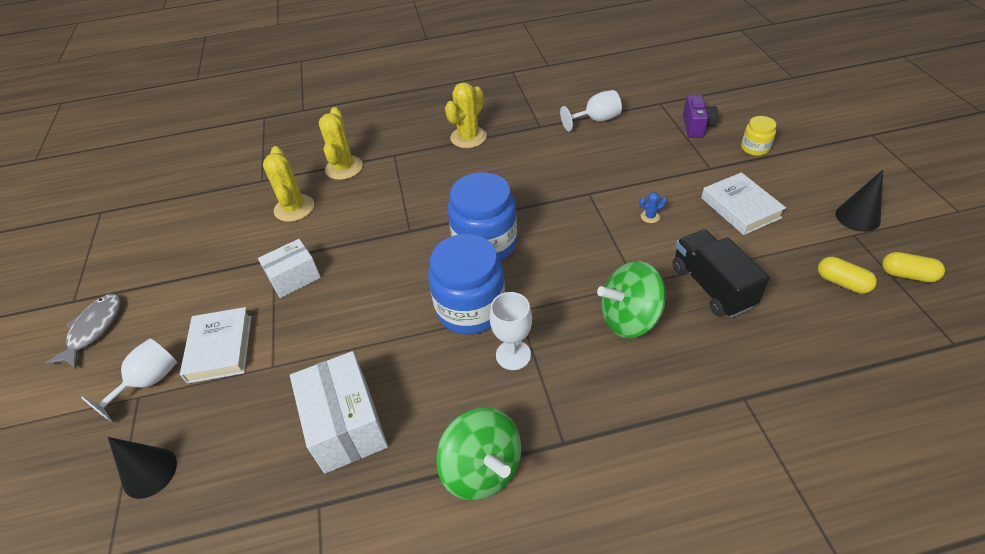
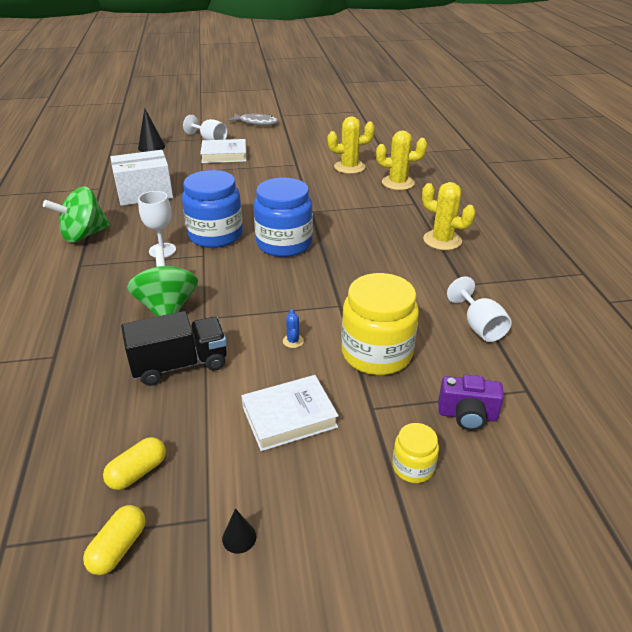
camera: 90 degrees right, 10 degrees down
(294, 278) = (275, 172): white box -> none
(648, 168) = (376, 353): none -> yellow jar
(857, 217) = (239, 537): black cone -> black cone, size x0.56

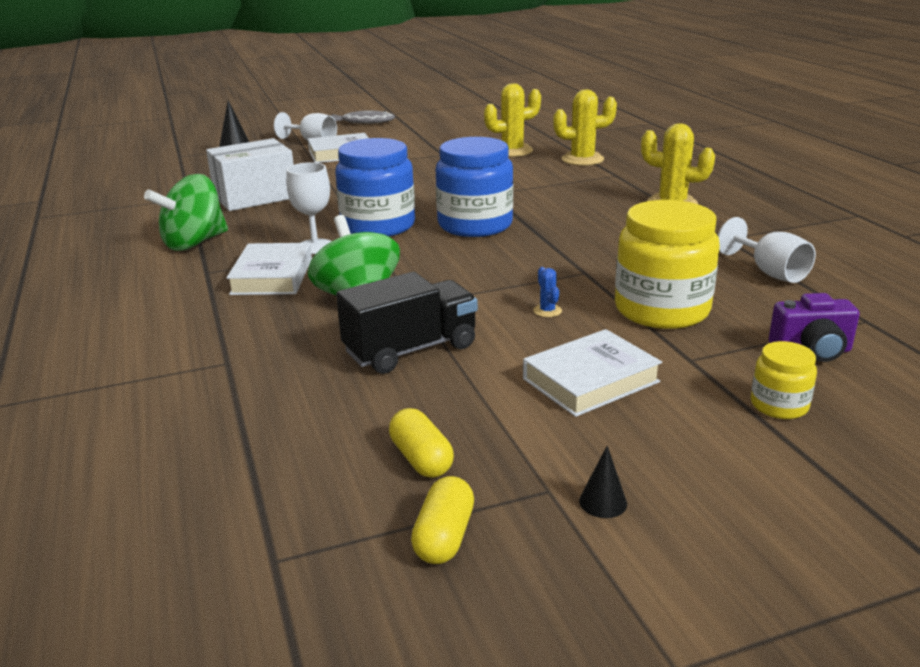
camera: 10 degrees left, 10 degrees down
(120, 276) = (272, 276): none -> white book
(137, 472) = (421, 459): yellow capsule -> yellow capsule turned 60 degrees counterclockwise

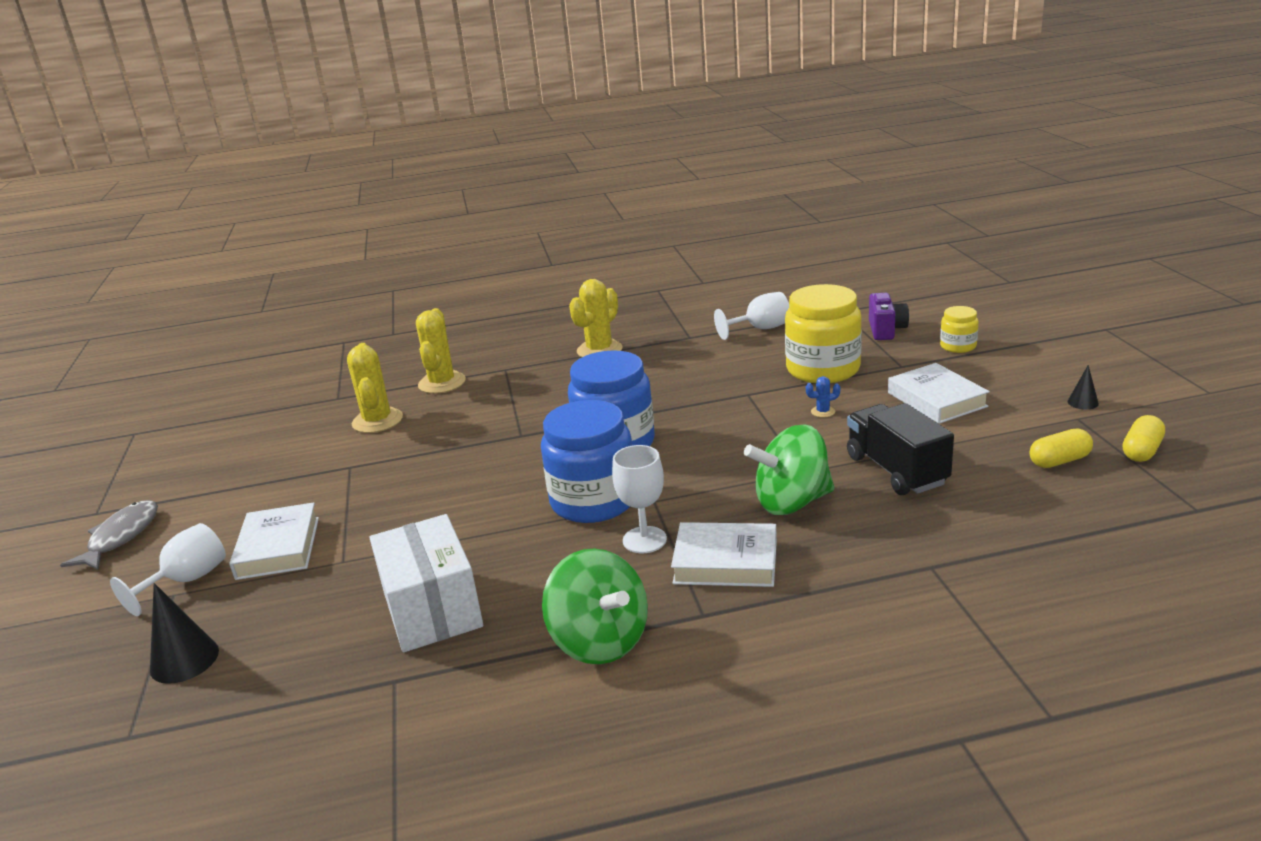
camera: 80 degrees left, 0 degrees up
(444, 537) = (1141, 451): yellow capsule -> yellow capsule turned 75 degrees counterclockwise

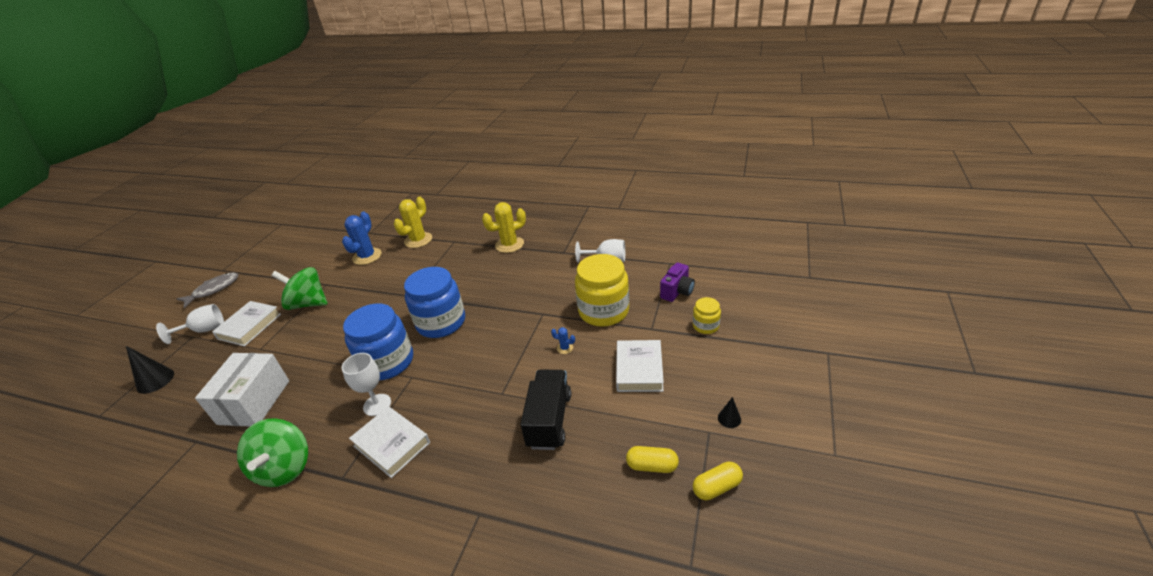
camera: 30 degrees right, 10 degrees up
(377, 421) = (367, 256): yellow cactus -> blue cactus
(792, 502) = (469, 416): green spinning top -> green spinning top (308, 303)

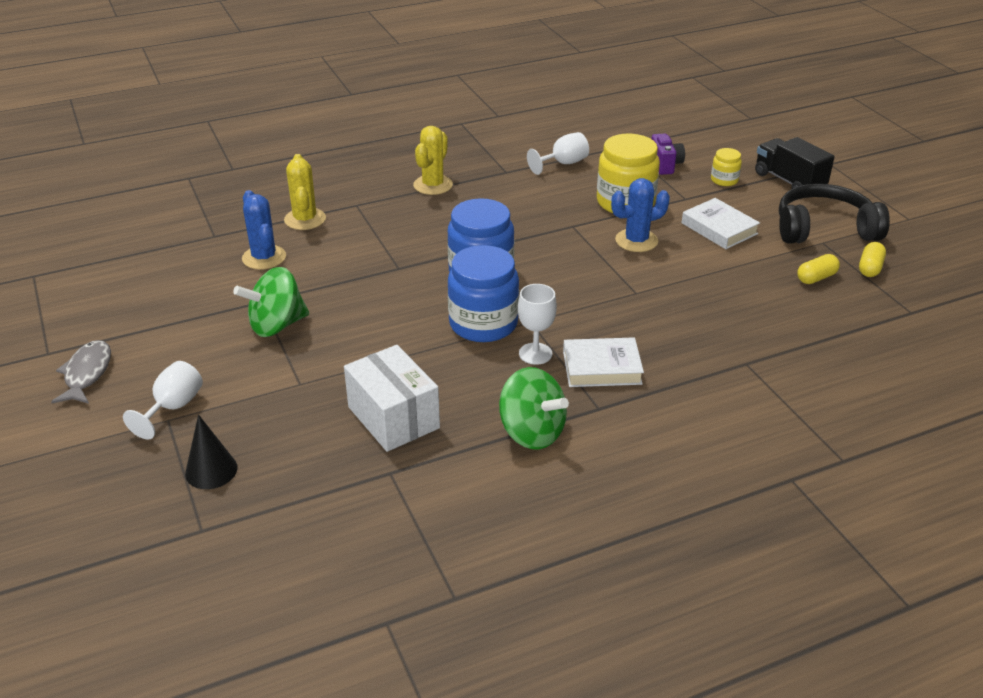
camera: 45 degrees left, 0 degrees up
(249, 326) = (237, 375): white book -> none
(549, 420) = (704, 289): black truck -> black truck (789, 181)
(565, 348) = (636, 241): blue cactus -> blue cactus, size x2.26
(729, 418) = (824, 229): black cone -> black headphones

